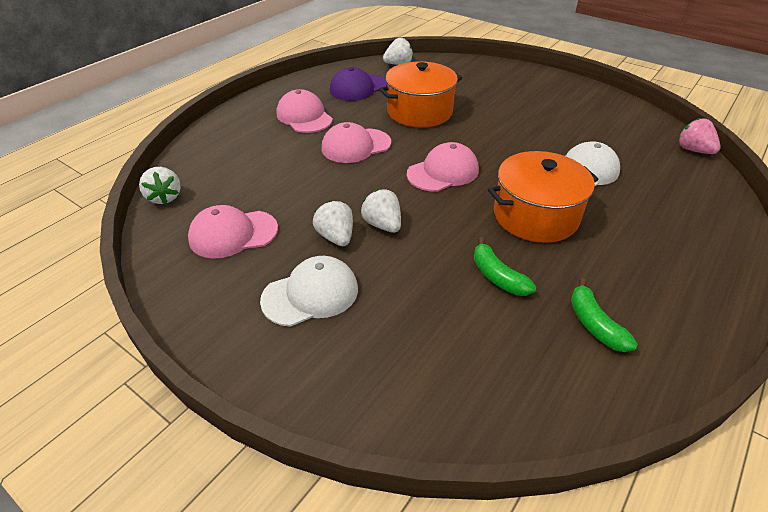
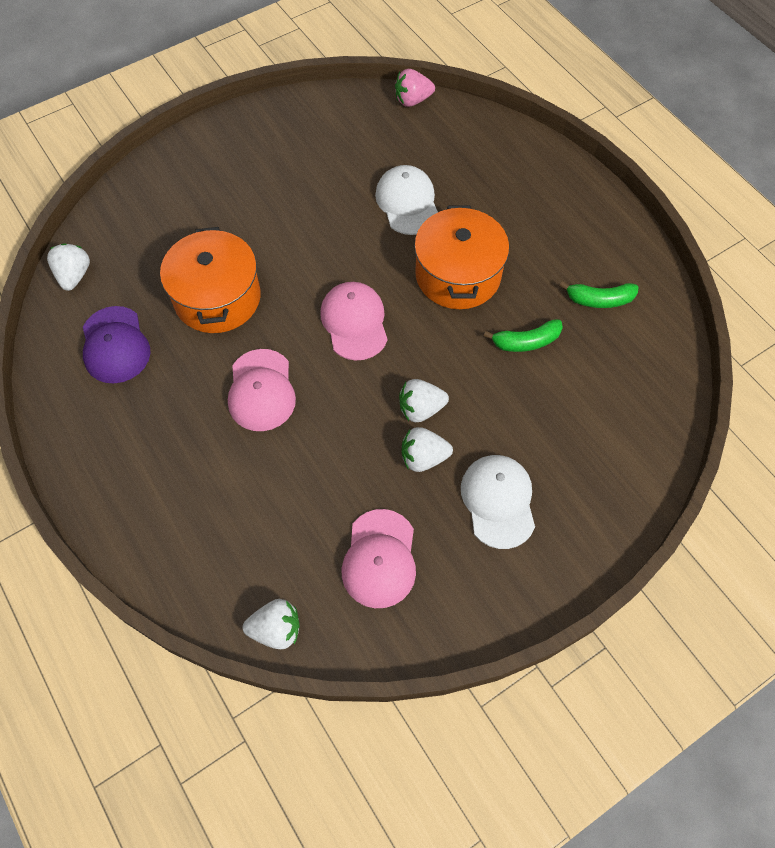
camera: 70 degrees left, 20 degrees up
(304, 116) = (160, 430): pink cap -> none

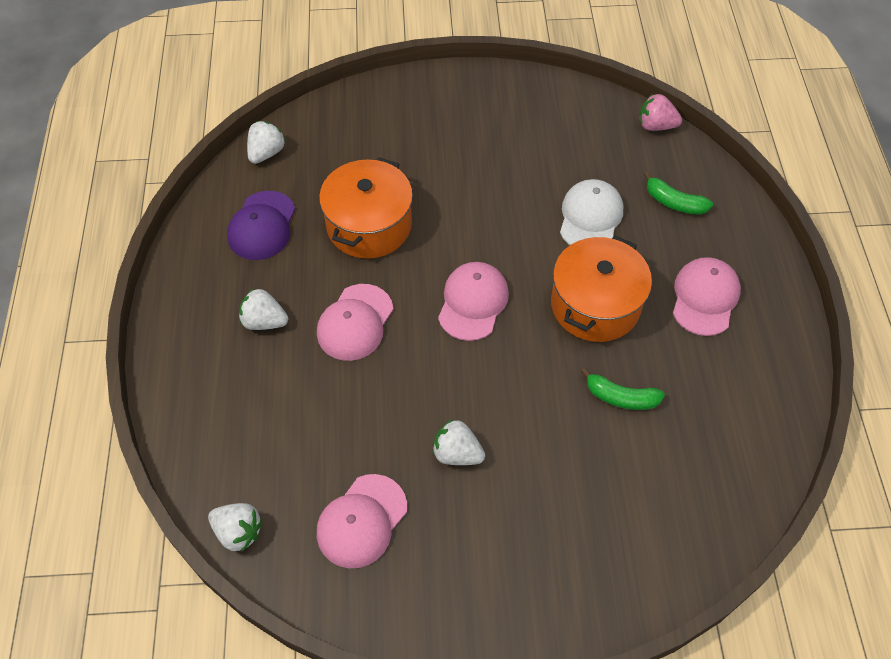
camera: 30 degrees right, 5 degrees down
(421, 409) = (482, 409): white strawberry -> white strawberry (264, 321)
(498, 501) = (499, 529): white cap -> none
(540, 228) = (705, 298): none -> pink cap
(599, 300) = (720, 393): green banana -> green banana (674, 202)

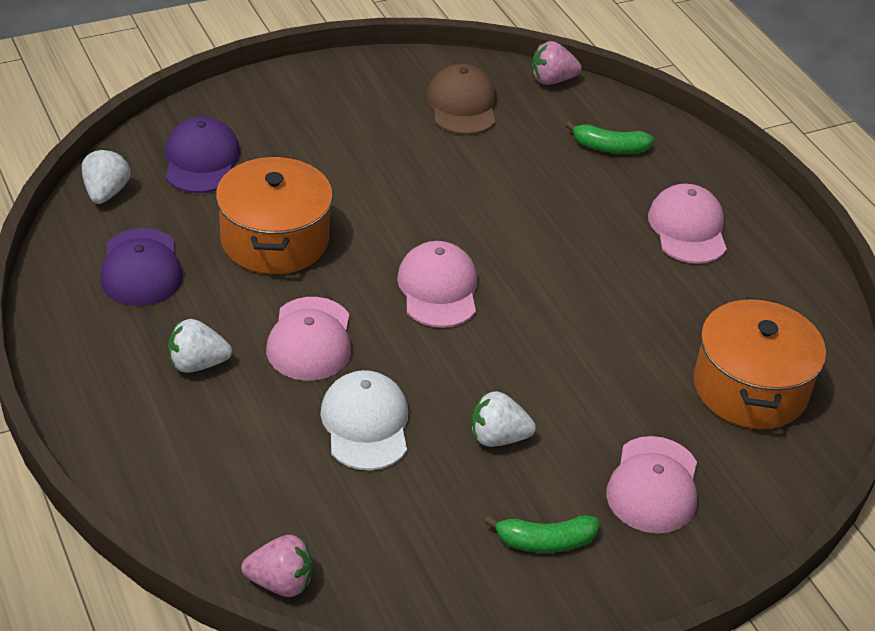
camera: 25 degrees left, 15 degrees down
(238, 532) = (280, 583): white strawberry -> pink strawberry
(347, 140) = (201, 160): none -> purple cap
(362, 521) = (423, 531): pink cap -> pink cap (653, 485)
(570, 134) = (462, 105): none -> brown cap
(590, 217) = (526, 180): white cap -> white cap (365, 424)
(595, 305) = (575, 261): orange pot -> orange pot (750, 388)
(620, 397) = (648, 340): green banana -> green banana (544, 541)

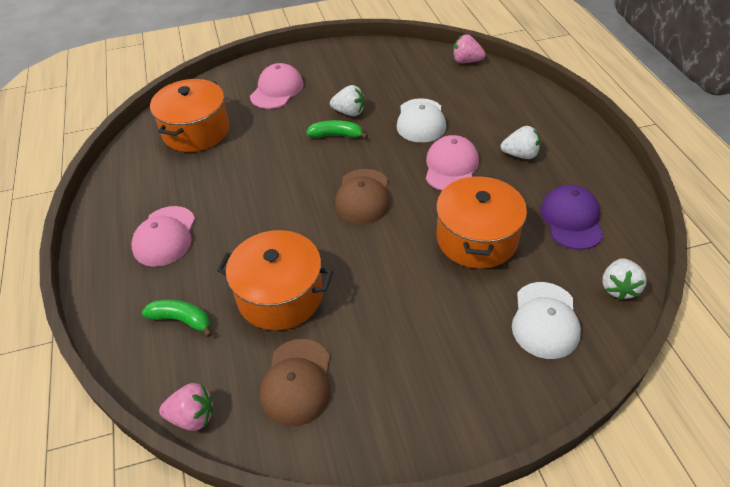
camera: 165 degrees left, 5 degrees up
(201, 160) = (545, 320): purple cap -> white cap
(438, 289) = (363, 196): pink cap -> brown cap
(508, 172) = (280, 295): none -> orange pot
(544, 541) = (340, 71): green banana -> green banana (336, 135)

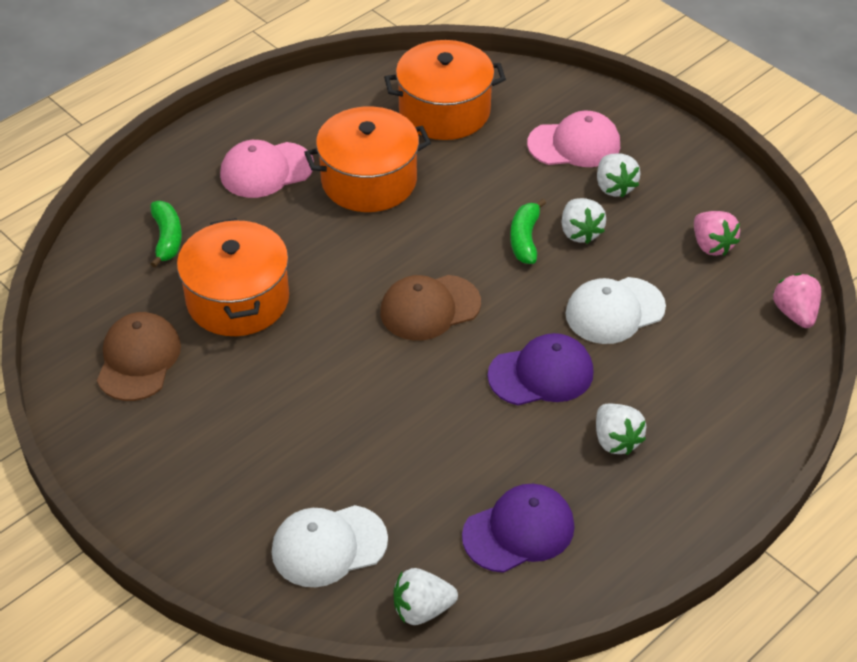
camera: 60 degrees right, 0 degrees up
(193, 417) = (65, 301): pink strawberry -> pink strawberry (711, 245)
(297, 382) = (138, 359): brown cap -> brown cap turned 120 degrees clockwise
(324, 87) = (614, 187): none -> white strawberry
(336, 135) = (525, 239): green banana -> green banana turned 150 degrees counterclockwise
(451, 166) = (541, 374): pink cap -> purple cap
(477, 238) = (424, 442): orange pot -> orange pot (369, 180)

